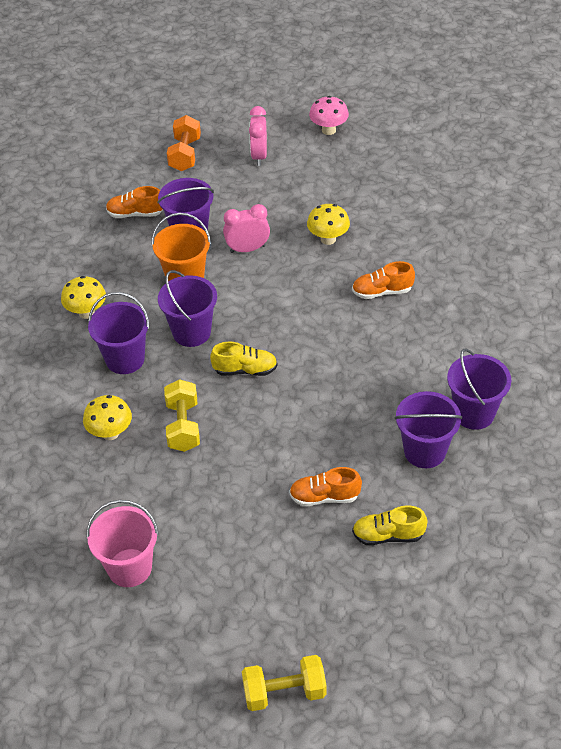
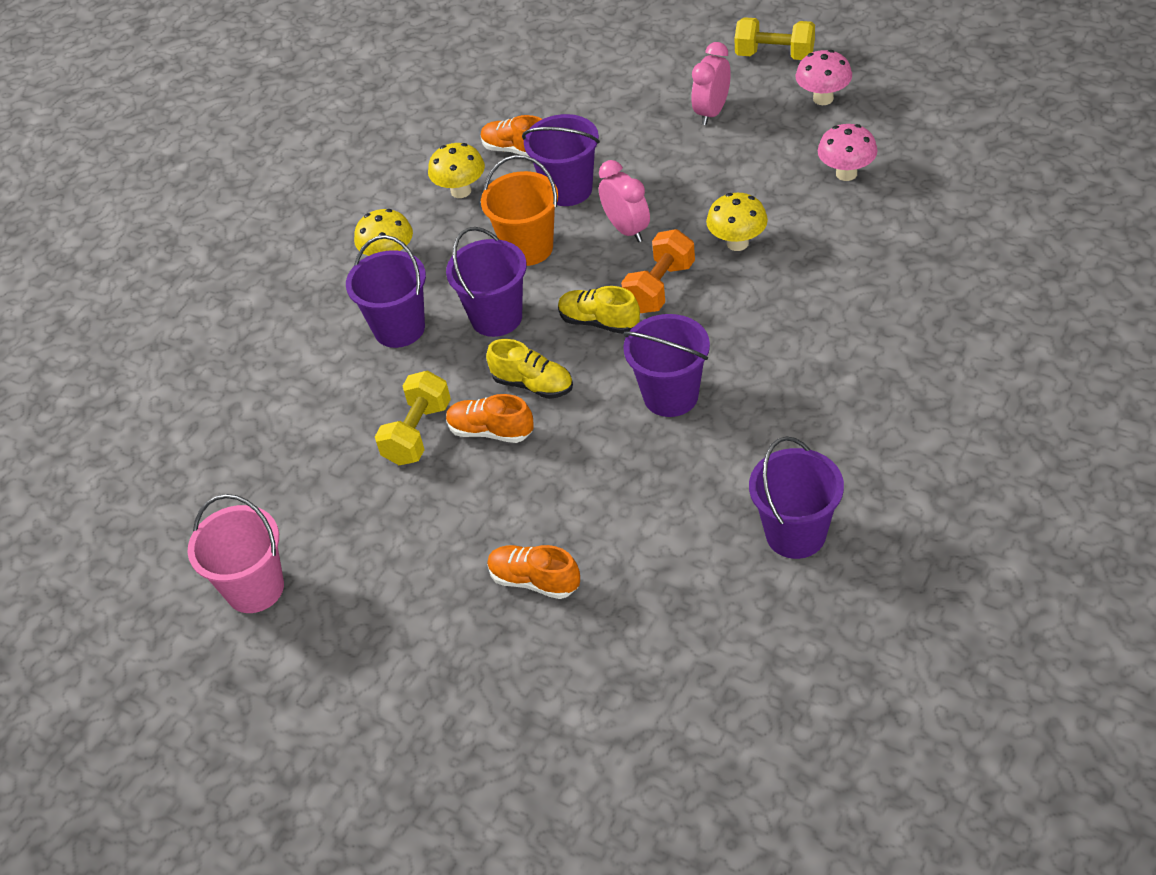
camera: 30 degrees right, 0 degrees up
(110, 433) = (330, 415): yellow mushroom -> yellow mushroom (461, 191)
(185, 154) = (620, 89): orange dumbbell -> orange dumbbell (660, 287)
(247, 249) = (627, 229): pink clock -> pink clock turned 45 degrees clockwise
(284, 692) = (338, 814): yellow dumbbell -> yellow dumbbell (774, 55)
(372, 176) = (846, 173): none -> pink mushroom
(382, 291) = (768, 332): orange shoe -> orange shoe (490, 431)
(388, 535) = (584, 659): yellow shoe -> yellow shoe (599, 322)
(424, 451) = (698, 564): purple bucket -> purple bucket (670, 396)

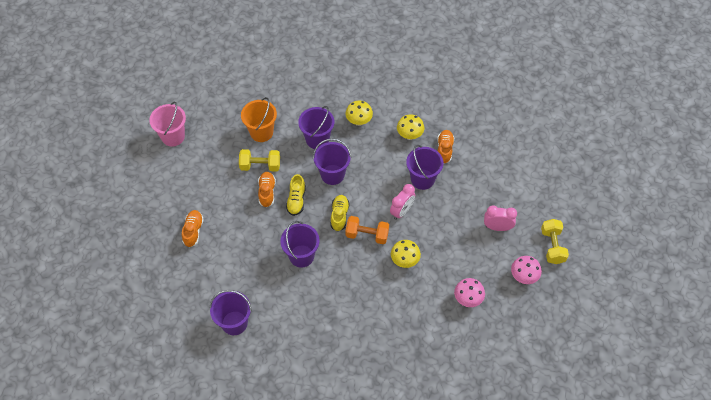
camera: 65 degrees right, 10 degrees up
(528, 248) = (379, 174): orange bucket -> orange bucket (261, 132)

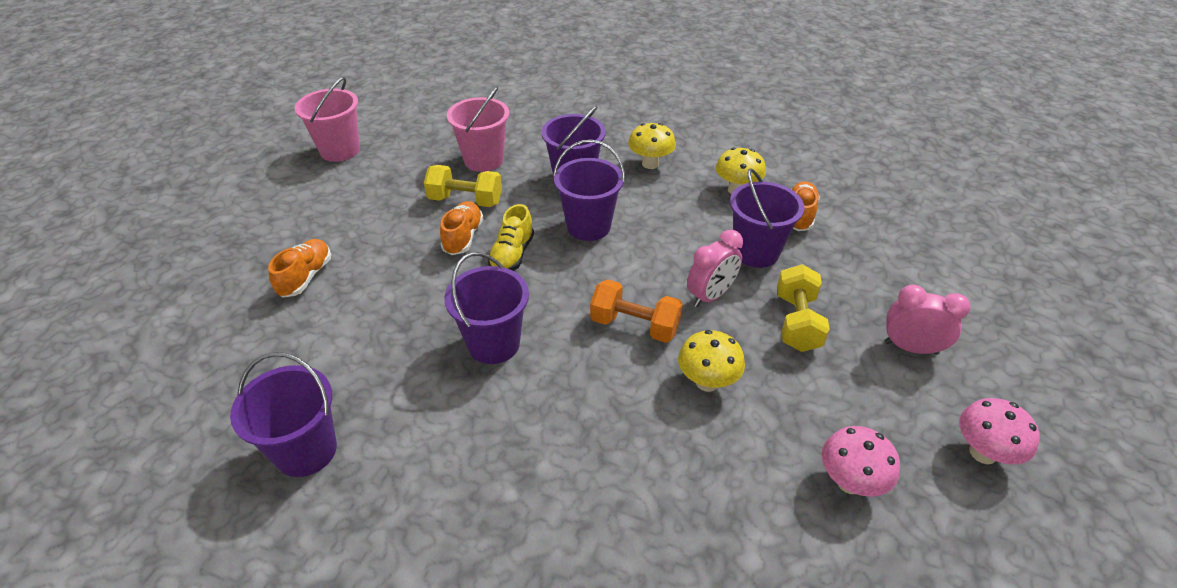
camera: 10 degrees right, 15 degrees down
(261, 132) = (483, 160): orange bucket -> pink bucket
(339, 216) = (586, 287): yellow shoe -> none
(552, 246) = (1041, 399): yellow dumbbell -> yellow dumbbell (796, 322)

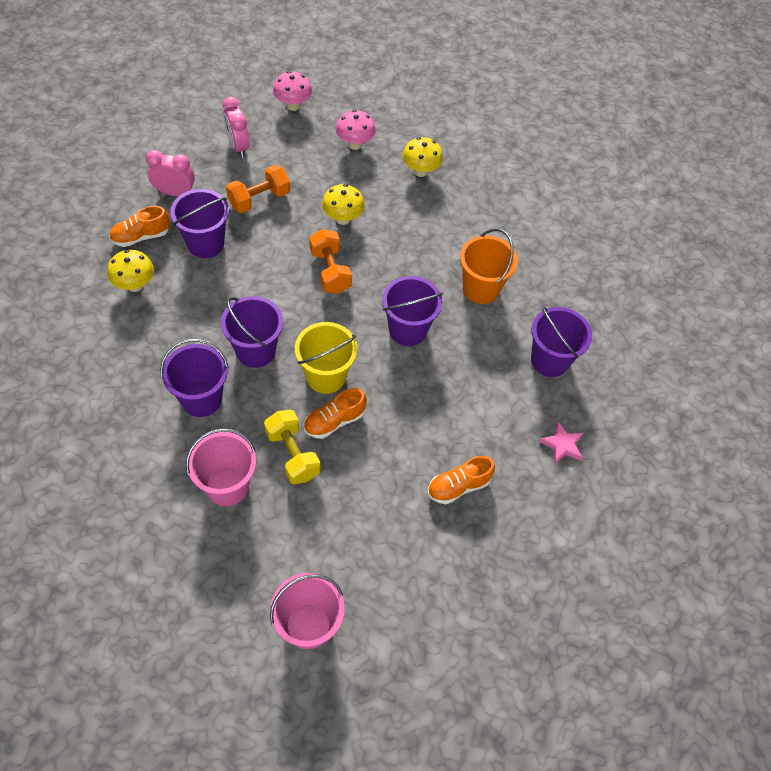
camera: 135 degrees left, 15 degrees up
(222, 381) = (562, 445): none -> pink star
(470, 454) = (480, 289): none -> orange bucket
(512, 255) = (326, 376): yellow shoe -> yellow bucket
(650, 164) = (138, 358): yellow mushroom -> yellow mushroom (420, 171)
(710, 296) = (271, 247): pink clock -> pink clock (174, 193)
(796, 322) = (259, 199): yellow dumbbell -> orange dumbbell

